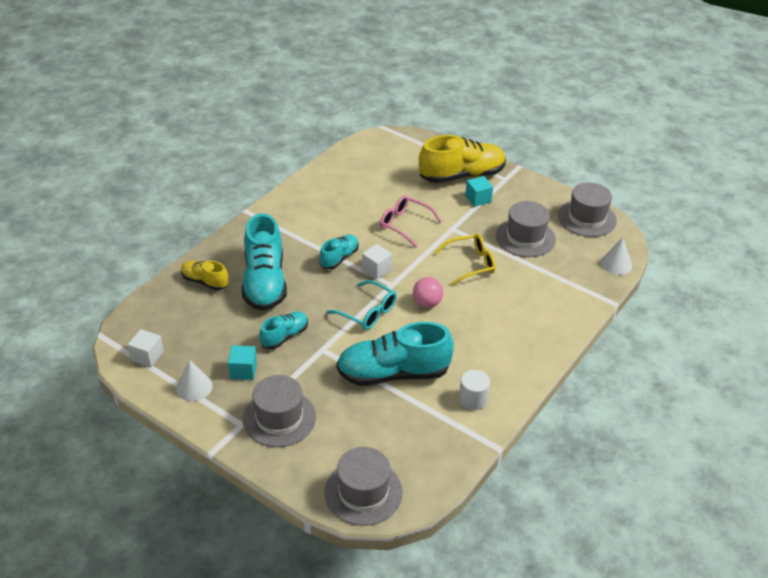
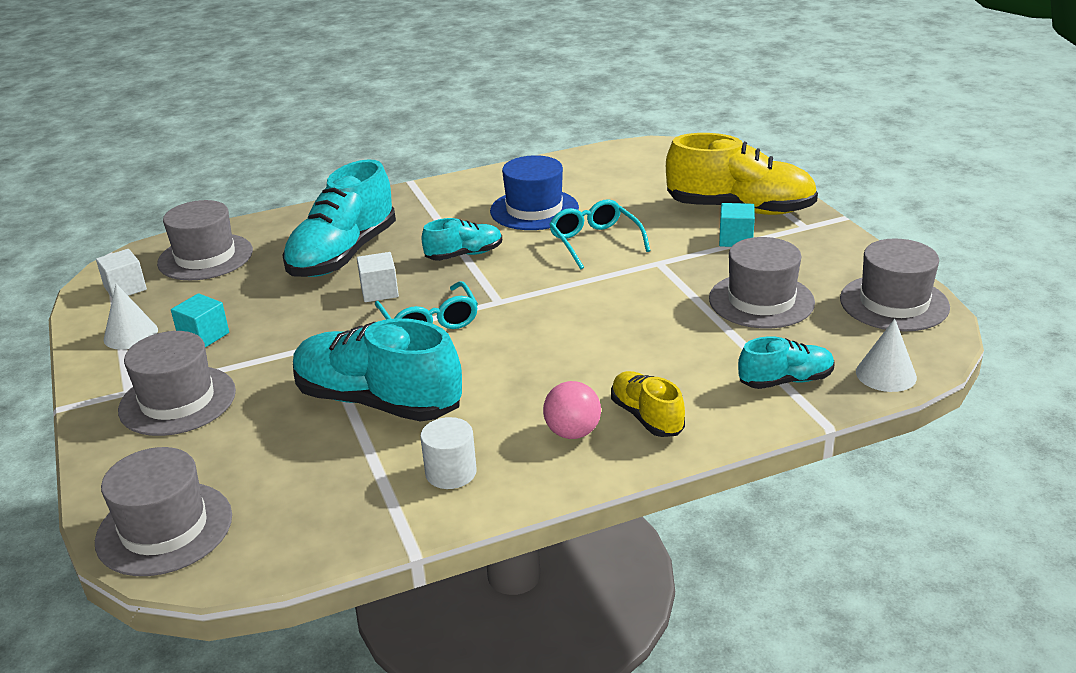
camera: 35 degrees right, 10 degrees down
(174, 314) = (205, 257): none -> grey hat
(205, 282) = (278, 236): yellow shoe -> yellow shoe (647, 417)
(284, 336) = (295, 316): turquoise shoe -> turquoise shoe (785, 381)
(347, 211) = (534, 210): none -> blue hat
(376, 269) = (498, 279): white cube -> white cube (379, 291)
(405, 224) = (595, 242): pink glasses -> turquoise glasses
(427, 303) = (522, 335): pink ball -> pink ball (573, 432)
(470, 264) = (639, 309): yellow glasses -> none

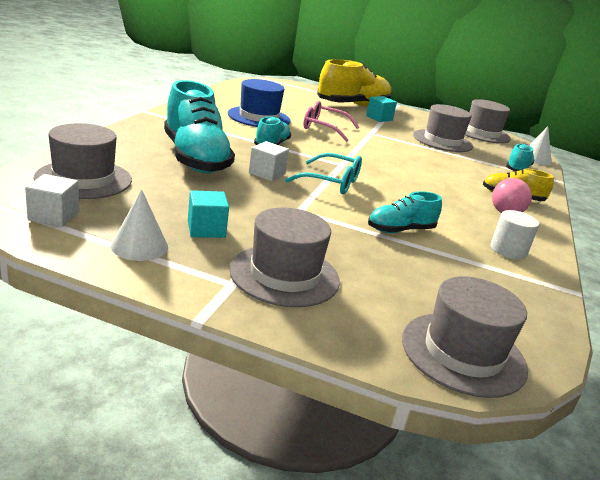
camera: 55 degrees left, 5 degrees down
(378, 402) = (400, 230): turquoise shoe -> turquoise shoe, size x0.53
(595, 242) = (324, 128): turquoise glasses -> pink glasses

